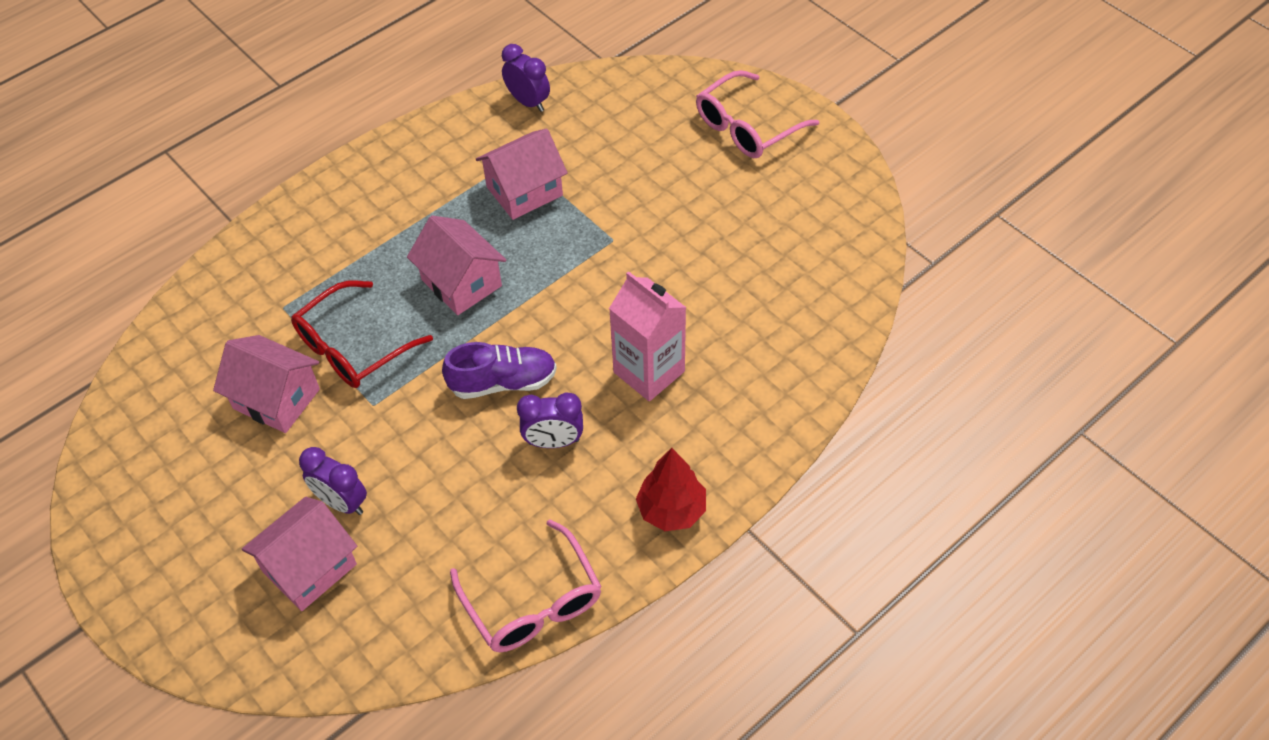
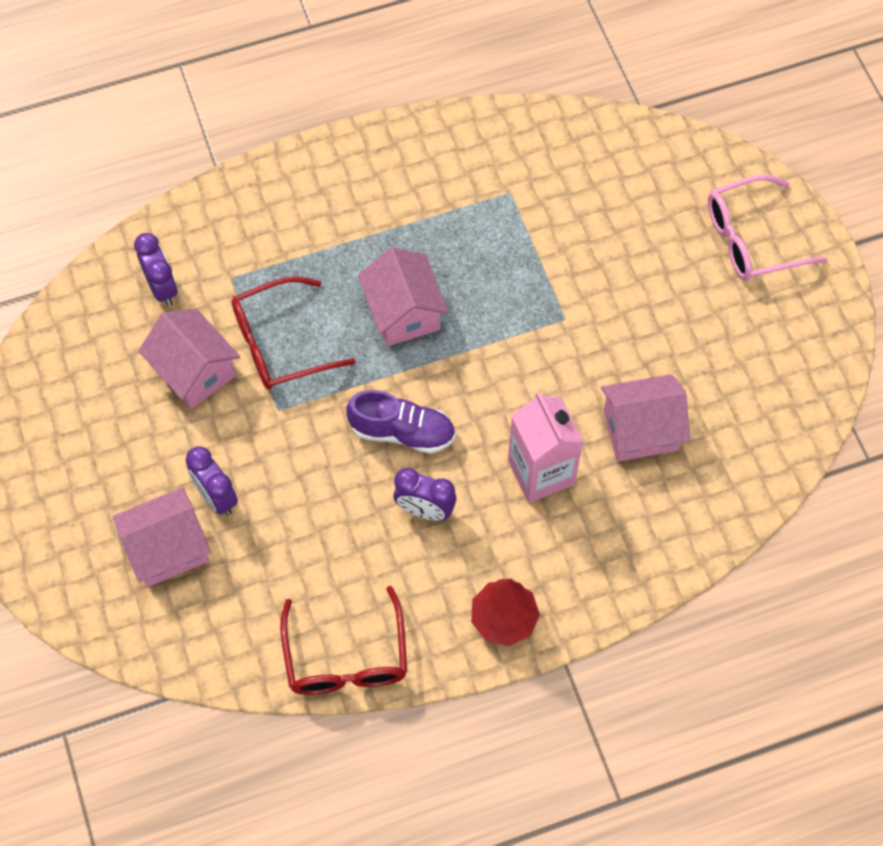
camera: 20 degrees right, 10 degrees up
(524, 191) = (501, 233): pink house -> pink house (640, 430)
(528, 102) = (545, 132): purple clock -> purple clock (162, 288)
(533, 602) = (346, 657): pink glasses -> red glasses

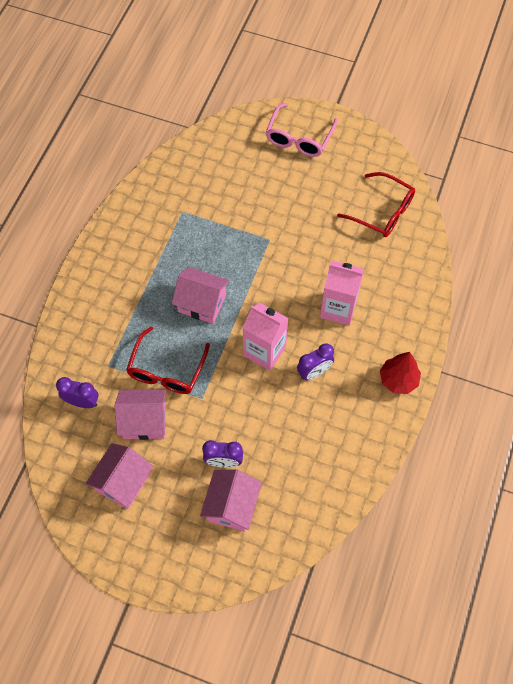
camera: 50 degrees left, 0 degrees up
(346, 657) = (360, 464): red glasses -> red glasses (382, 212)
(402, 432) = (264, 351): purple shoe -> pink carton
(640, 430) = (353, 252): pink house -> pink house (123, 482)

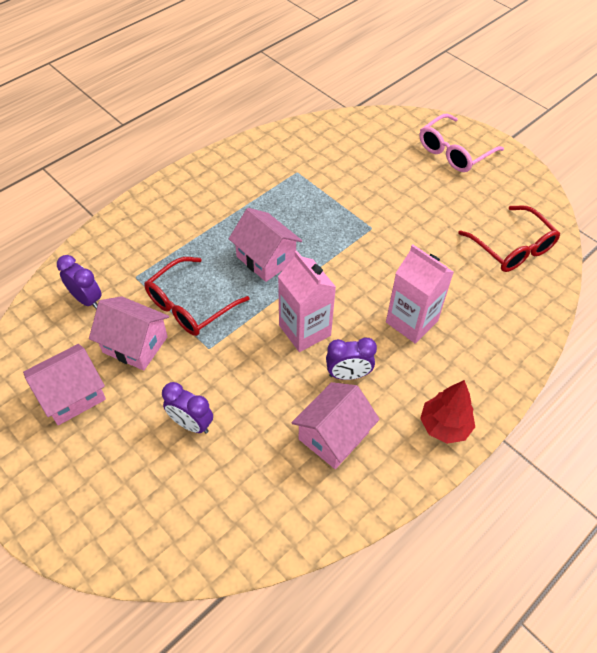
camera: 25 degrees right, 10 degrees down
(231, 506) = (170, 476): pink house -> pink house (333, 436)

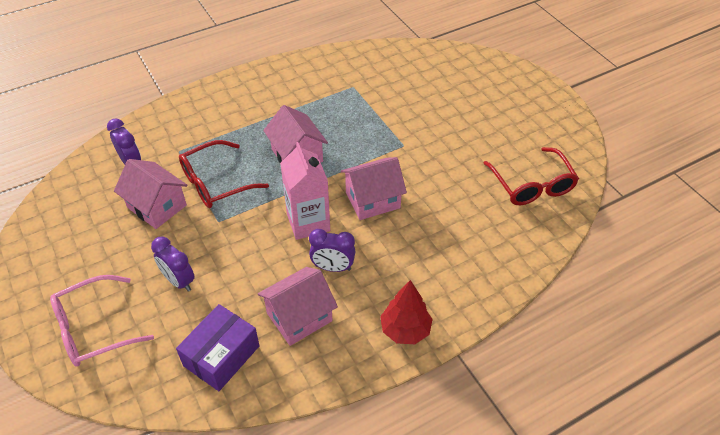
camera: 15 degrees right, 5 degrees down
(72, 395) = (89, 237): pink house -> pink house (372, 200)
(268, 496) = (221, 356): none -> purple box
(411, 322) = (409, 233): pink carton -> none
(454, 152) = (507, 91): pink glasses -> pink glasses (93, 329)

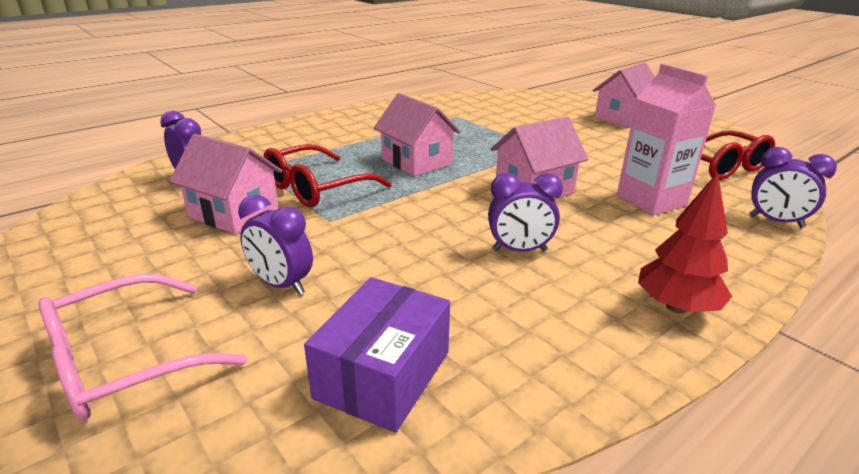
camera: 10 degrees left, 20 degrees down
(299, 317) = (498, 308): pink house -> pink house (622, 118)
(308, 222) = (459, 212): pink carton -> pink carton (651, 200)
(528, 259) = (775, 221): none -> purple clock

